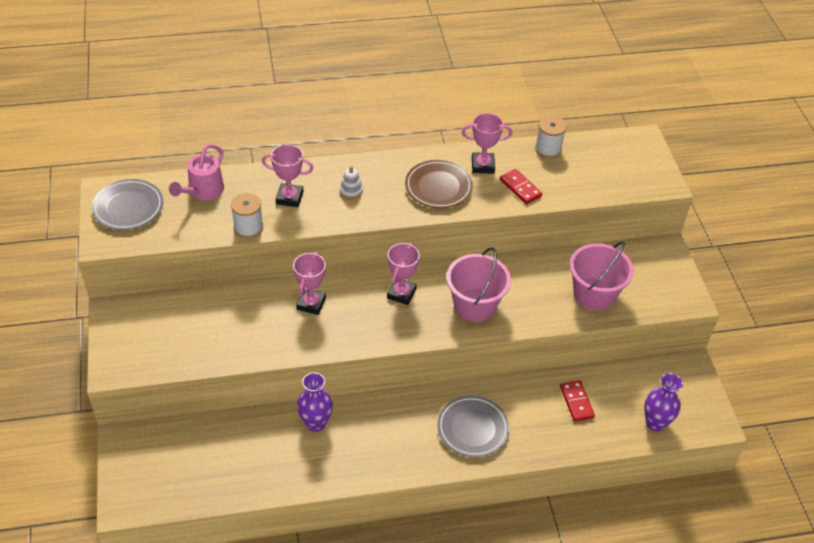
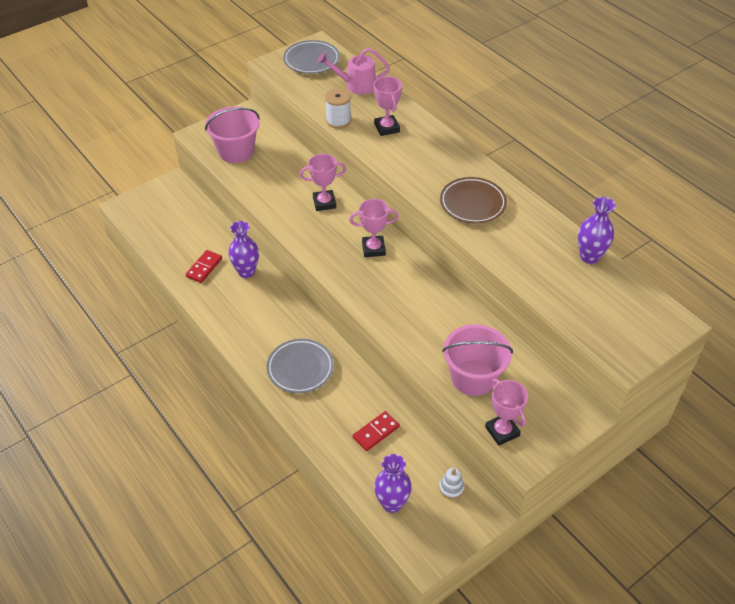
camera: 65 degrees right, 0 degrees up
(351, 191) = (423, 156): white stacking toy -> white stacking toy (451, 488)
(474, 305) = (395, 298): pink bucket -> pink bucket (236, 151)
(482, 165) = (525, 221): pink trophy -> pink trophy (502, 431)
(520, 188) = (520, 255): red domino -> red domino (204, 268)
(548, 149) = (589, 257): white spool -> purple vase

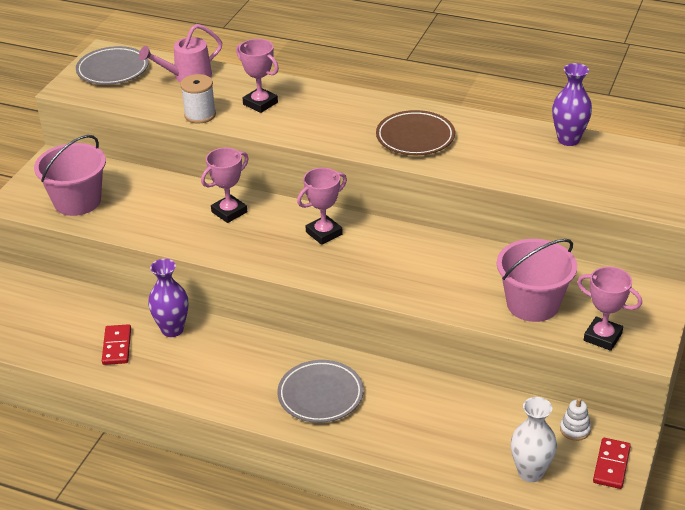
camera: 30 degrees left, 10 degrees down
(376, 432) = (455, 416): red domino -> red domino (611, 465)
(392, 503) = (530, 472): purple vase -> white vase

